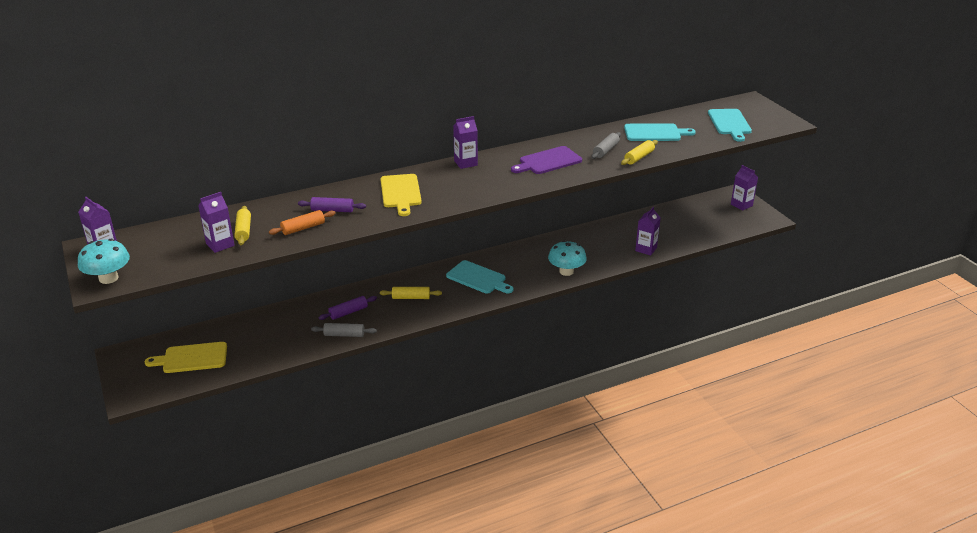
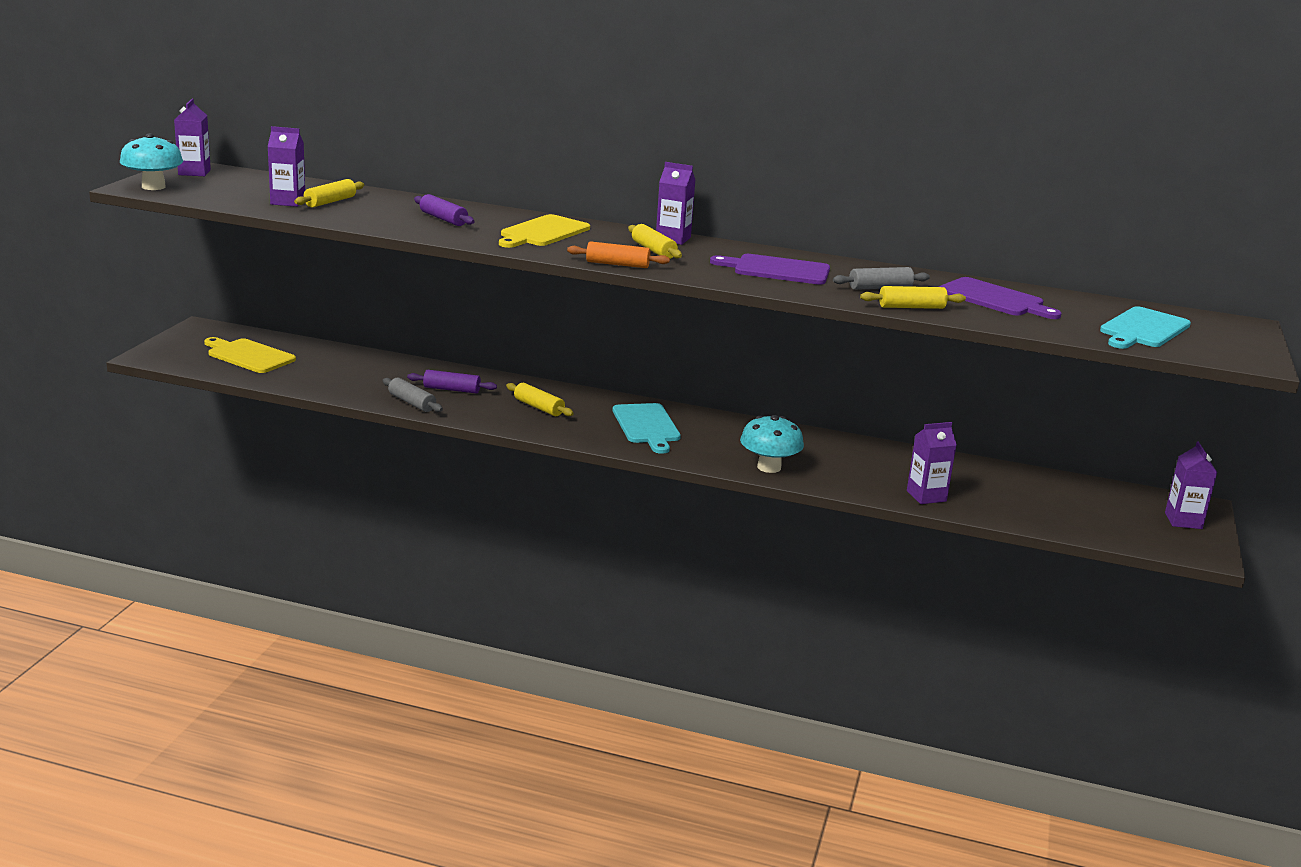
camera: 40 degrees right, 10 degrees down
(303, 228) = (385, 219): orange rolling pin -> orange rolling pin (617, 264)
(474, 177) = (653, 250): none -> yellow rolling pin
(655, 133) = (995, 299): turquoise cutting board -> purple cutting board

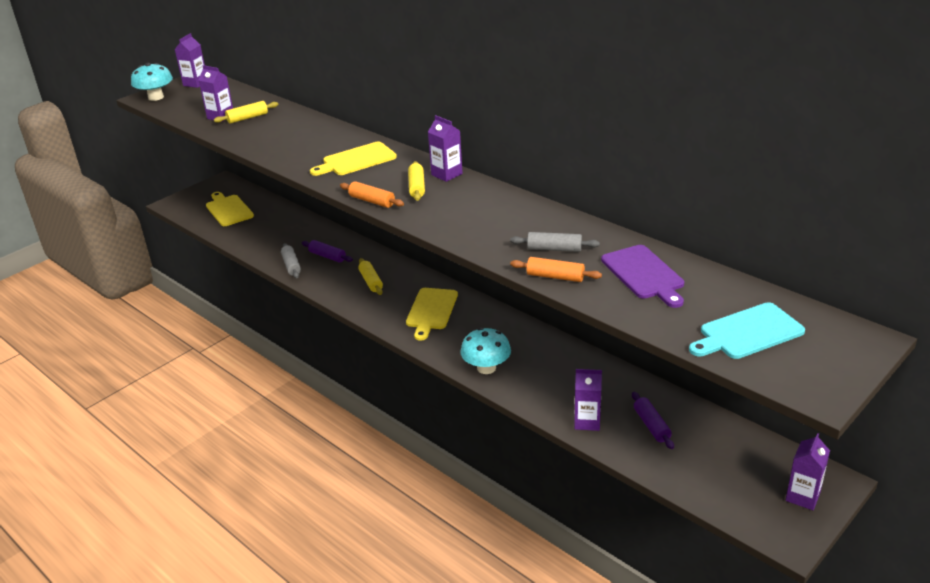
camera: 30 degrees right, 10 degrees up
(443, 219) = (303, 140): purple rolling pin -> purple rolling pin (651, 425)
(647, 426) = (431, 311): turquoise cutting board -> yellow cutting board
(777, 270) = (490, 218): purple cutting board -> none
(911, 307) = (555, 277): yellow rolling pin -> orange rolling pin

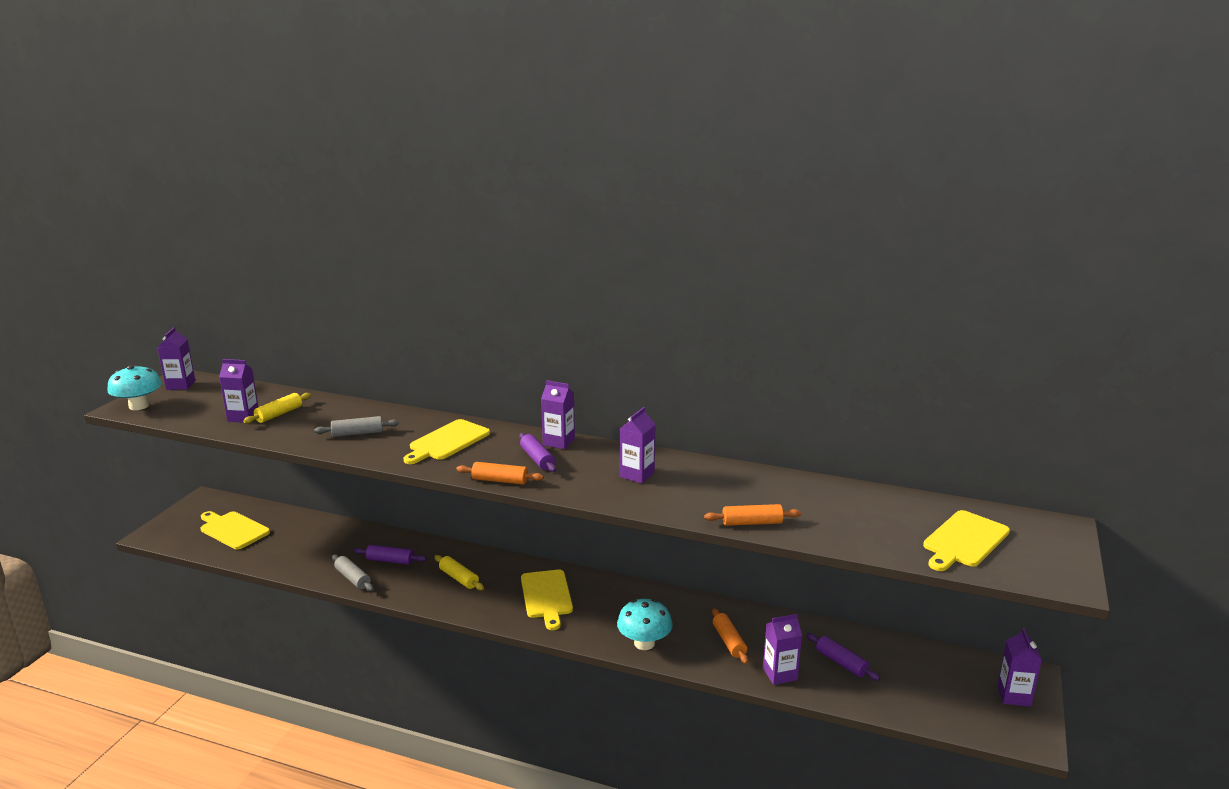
camera: 25 degrees left, 10 degrees down
(417, 187) = (537, 459): yellow rolling pin -> purple rolling pin
(489, 215) = (637, 475): none -> purple carton
(554, 249) = (728, 497): grey rolling pin -> grey rolling pin (357, 433)
(561, 383) = (729, 641): none -> orange rolling pin
(644, 274) = (831, 505): purple cutting board -> none
(748, 333) = (964, 541): turquoise cutting board -> yellow cutting board

